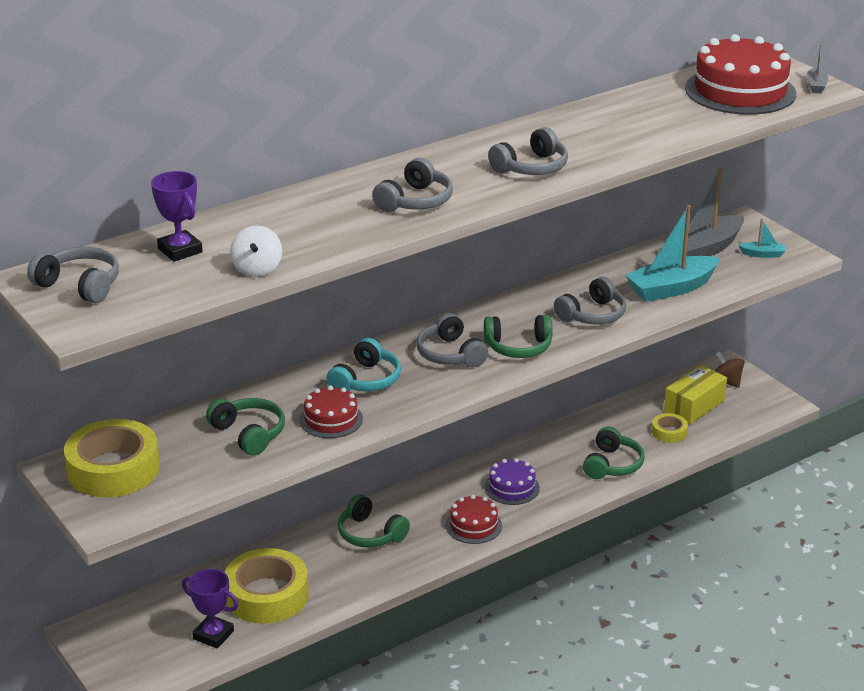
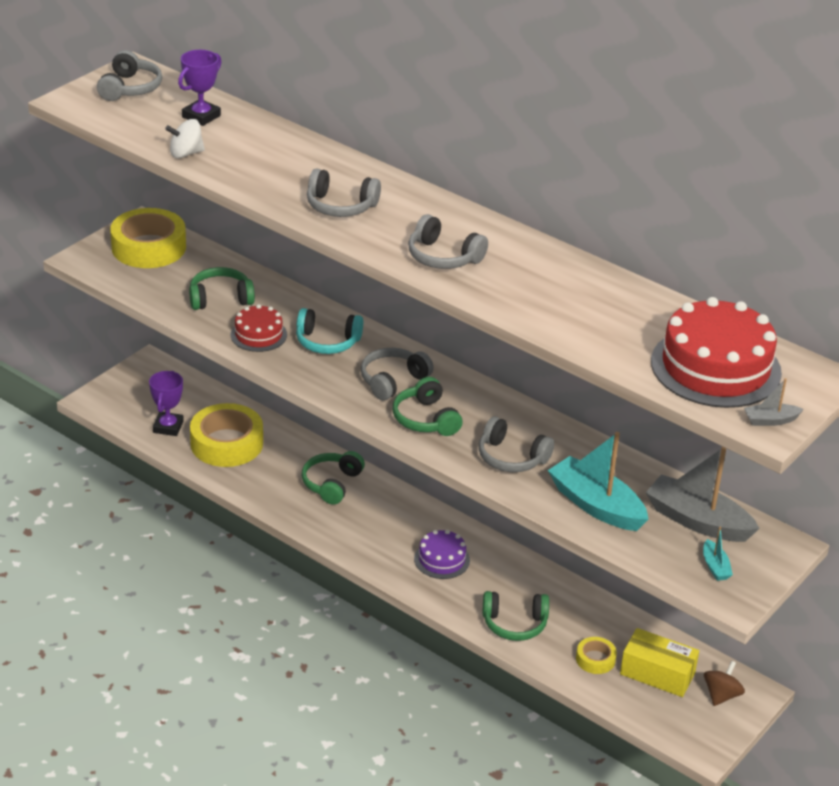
camera: 70 degrees right, 5 degrees up
(249, 434) = (220, 298): green headphones -> green headphones turned 135 degrees counterclockwise
(473, 525) = (372, 544): red cake -> none

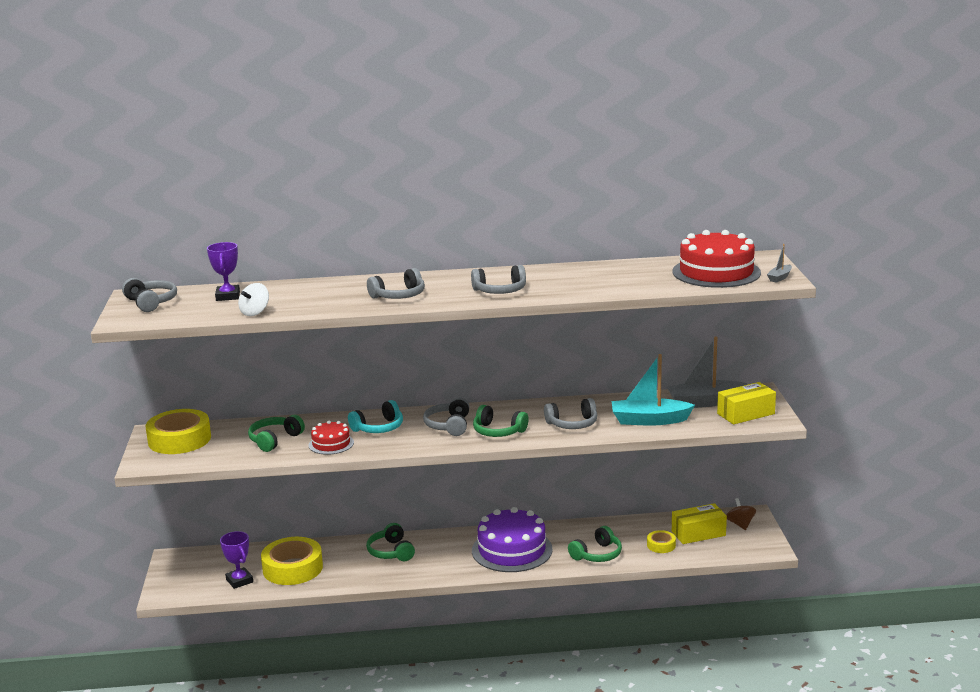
camera: 40 degrees left, 15 degrees down
(442, 559) = (512, 550): purple cake -> purple cake, size x1.90
(715, 567) = (745, 414): turquoise boat -> yellow box

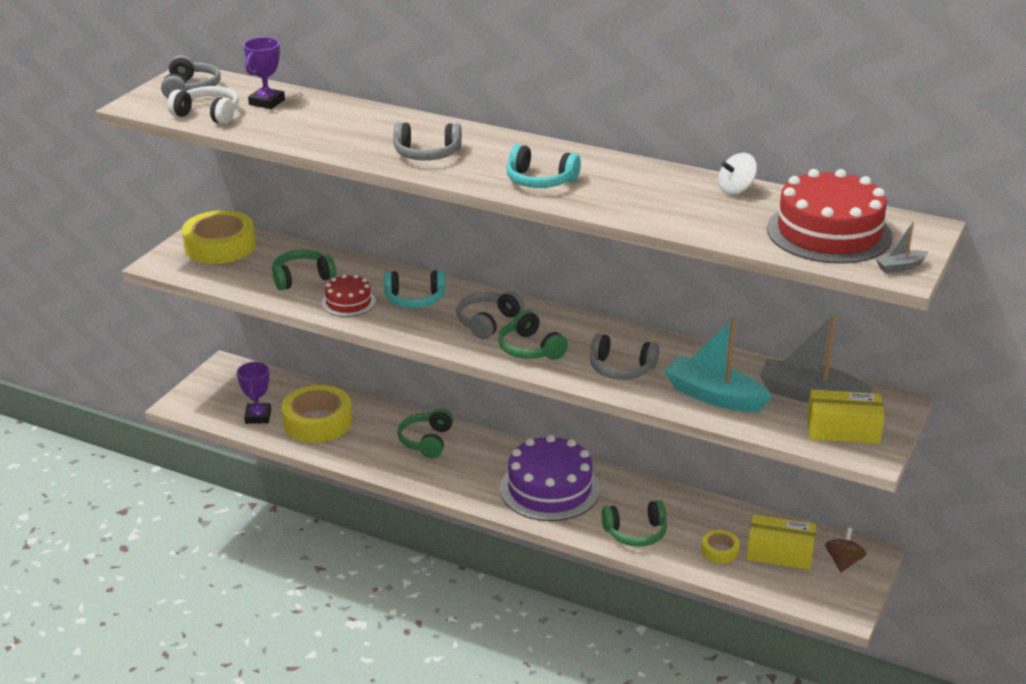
camera: 30 degrees right, 10 degrees up
(192, 313) = (208, 114): none -> white headphones
(255, 312) = (263, 131): white spinning top -> white spinning top (736, 190)
(500, 291) = (540, 181): grey headphones -> turquoise headphones

